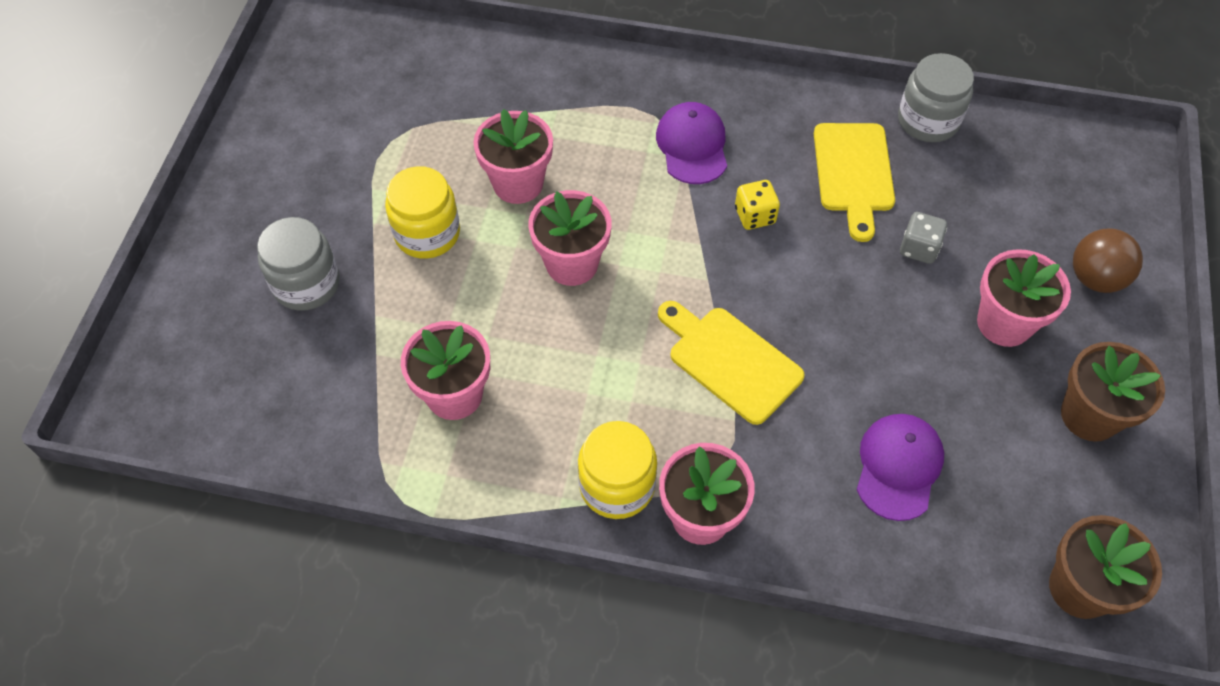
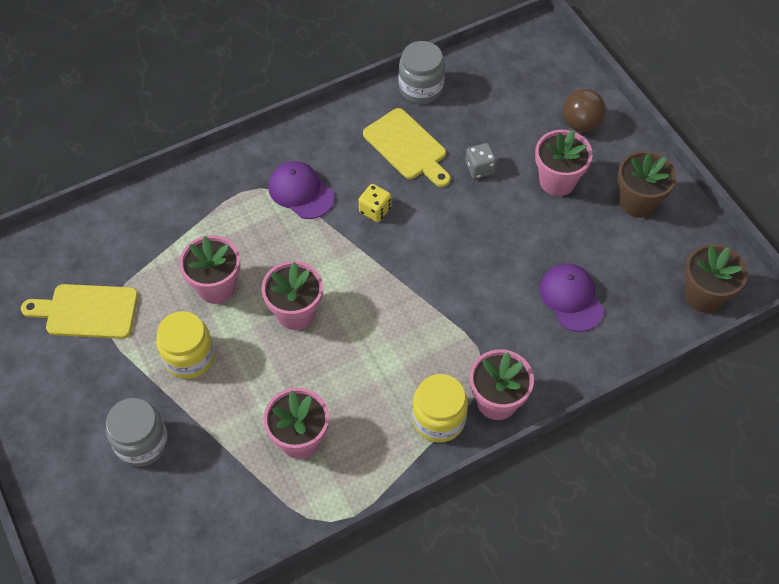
camera: 40 degrees left, 0 degrees up
(730, 361) = (436, 304): yellow cutting board -> yellow cutting board (87, 311)

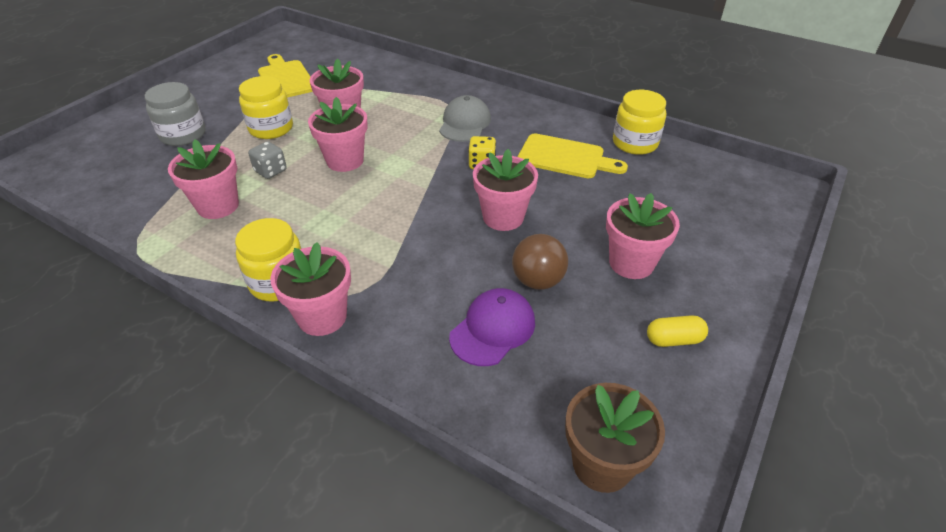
camera: 60 degrees right, 15 degrees down
(301, 192) = (464, 123): purple cap -> grey cap
(407, 147) = (565, 157): yellow cutting board -> yellow cutting board turned 90 degrees counterclockwise
(421, 88) = (635, 143): grey jar -> yellow jar
(456, 231) = (503, 217): none -> pink flower pot
(479, 168) = (588, 206): grey dice -> grey dice (271, 171)
(581, 124) = (721, 254): brown ball -> brown ball (537, 281)
(637, 202) = (674, 339): brown flower pot -> yellow capsule

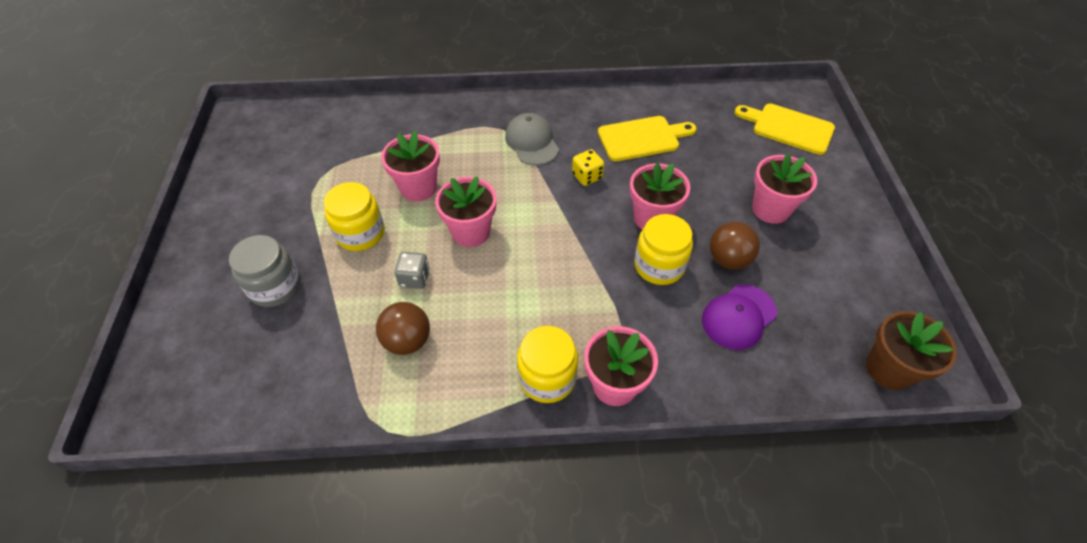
camera: 35 degrees left, 10 degrees up
(218, 206) = (407, 341): pink flower pot -> brown ball
(286, 78) = (308, 170): yellow cutting board -> yellow cutting board (789, 128)
(493, 329) = (738, 317): purple cap -> purple cap turned 135 degrees counterclockwise
(635, 143) = (677, 100): yellow jar -> yellow jar (659, 265)
(674, 339) = (847, 254): yellow capsule -> none

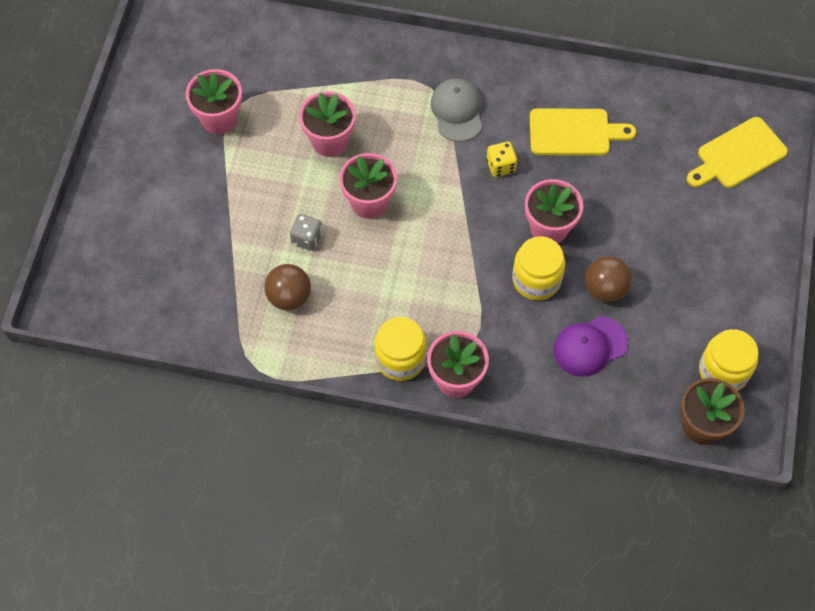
camera: 15 degrees right, 10 degrees up
(275, 287) = (182, 217): grey jar -> none
(360, 233) = (265, 179): yellow jar -> yellow jar (723, 371)
(770, 209) = (671, 246): pink flower pot -> pink flower pot (219, 119)
(789, 128) = (738, 155): yellow cutting board -> yellow cutting board turned 75 degrees counterclockwise

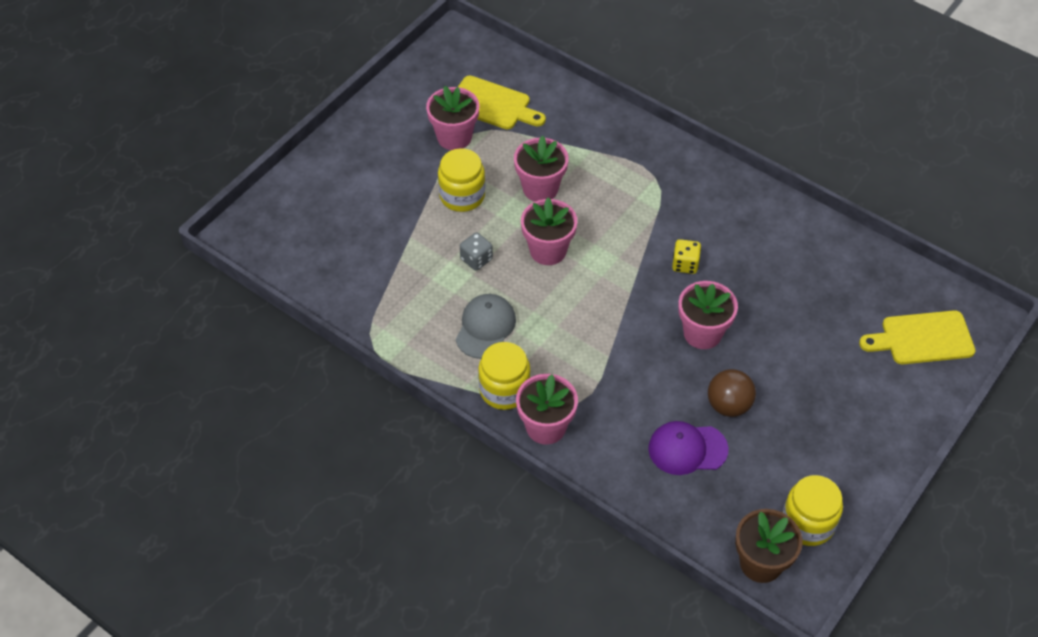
camera: 25 degrees right, 10 degrees down
(289, 297) = (434, 300): brown ball -> none
(457, 111) = (669, 205): grey cap -> grey cap (485, 327)
(536, 279) = (667, 372): yellow jar -> yellow jar (462, 196)
(574, 132) = (770, 261): yellow cutting board -> yellow cutting board (492, 104)

